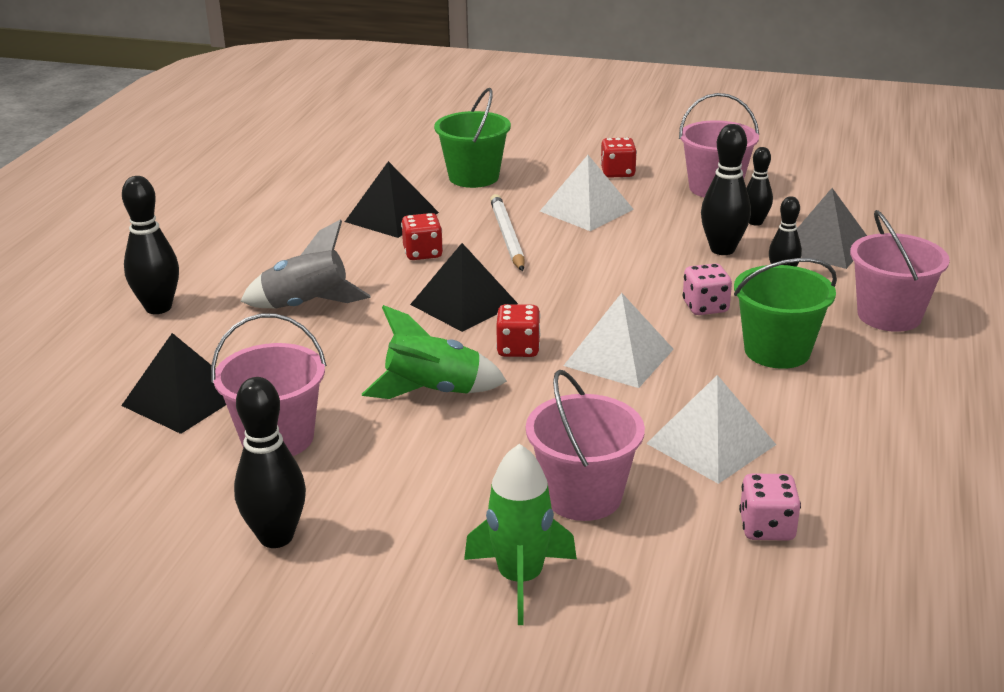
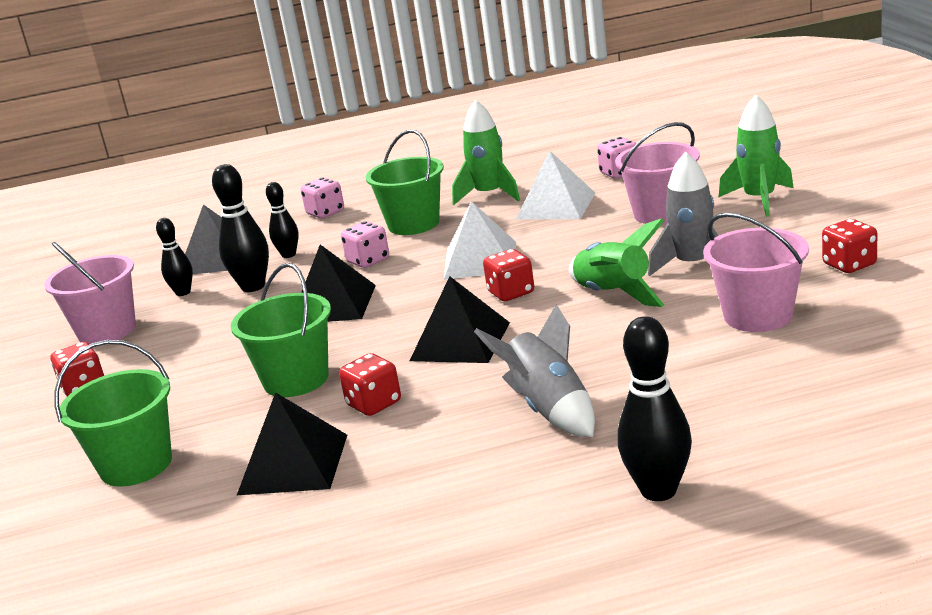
camera: 115 degrees left, 5 degrees down
(183, 399) = (776, 379): black pyramid -> black pyramid (333, 304)
(276, 537) = (849, 265): black bowling pin -> red dice
(424, 454) = (693, 265): none -> grey rocket
(507, 236) = (296, 379): white pencil -> green bucket
(586, 210) = (200, 367): white pyramid -> none
(812, 417) = (489, 195): none -> green rocket
(889, 315) = (325, 213): pink bucket -> pink dice

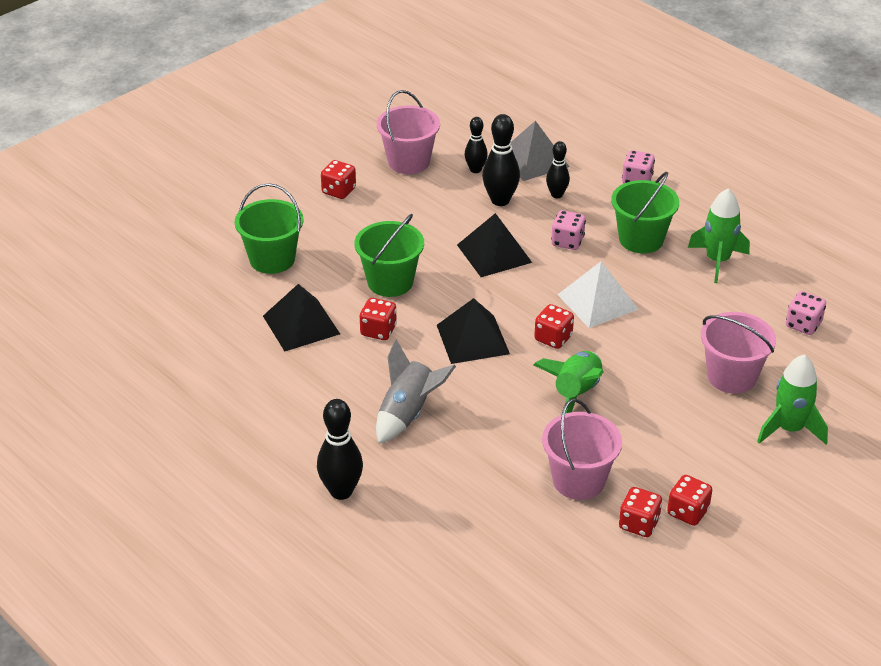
camera: 55 degrees right, 15 degrees up
(556, 205) = (716, 308): white pyramid -> none
(693, 265) = (644, 423): grey rocket -> none
(852, 293) = (639, 524): none -> red dice

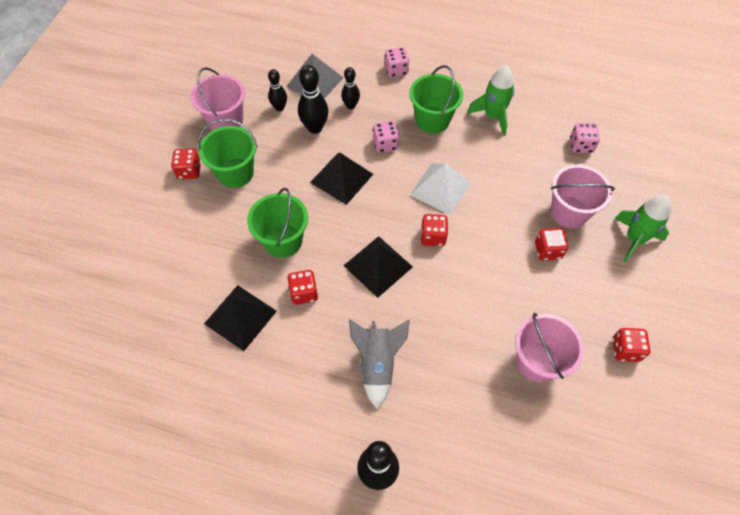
camera: 30 degrees left, 20 degrees up
(272, 259) = (177, 262): green bucket -> green bucket (235, 173)
(575, 394) = (481, 280): green rocket -> none
(639, 524) = (603, 379): red dice -> red dice (548, 250)

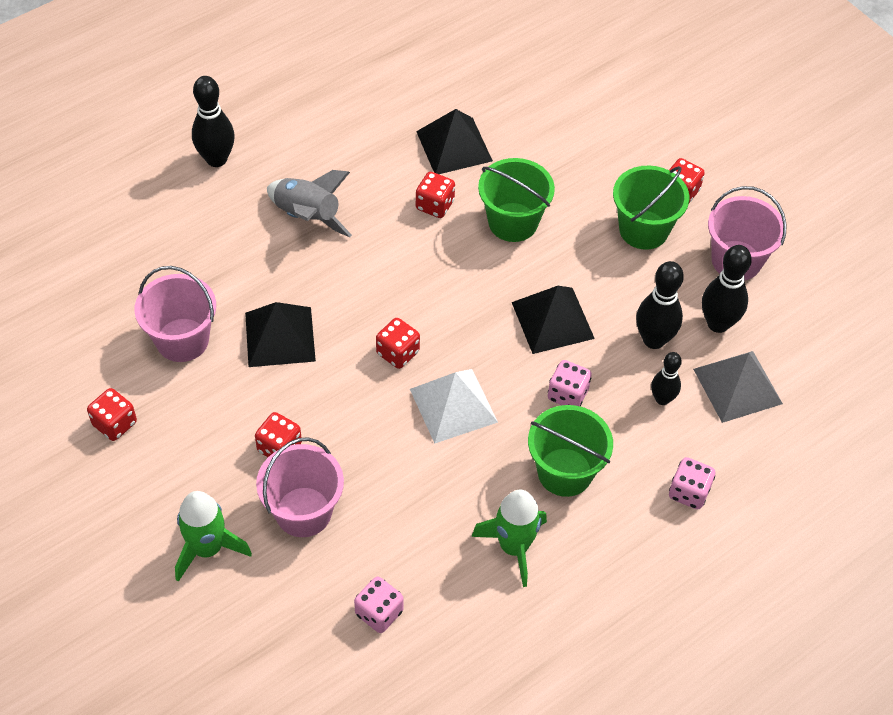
camera: 125 degrees right, 5 degrees down
(279, 108) = (718, 323): black bowling pin -> black bowling pin, size x1.59
(378, 266) = (408, 281): black pyramid -> black pyramid (280, 336)

